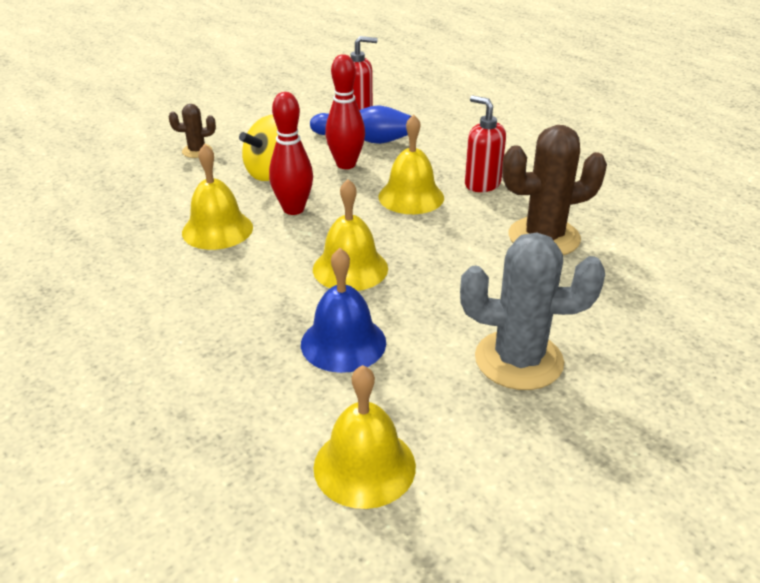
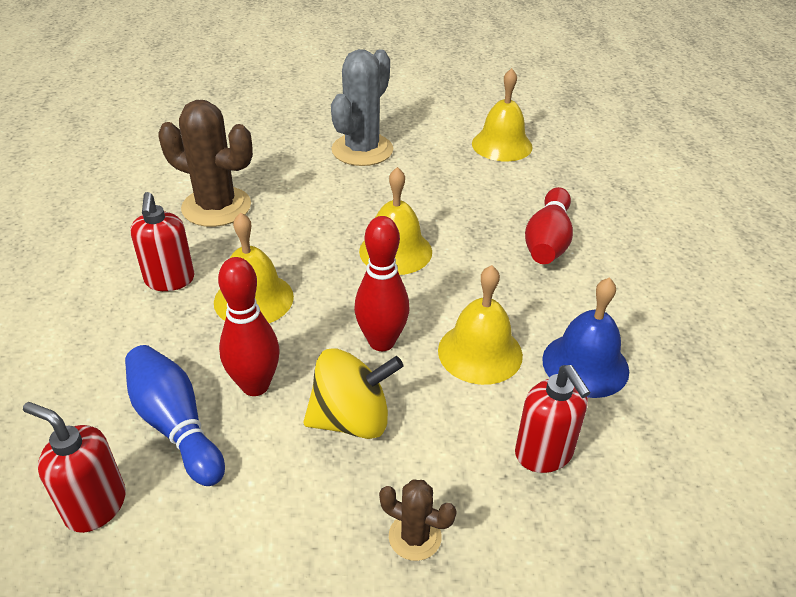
camera: 145 degrees left, 5 degrees up
(141, 199) = (544, 454): none -> red soap dispenser
(212, 341) = (547, 241): none -> red bowling pin
(343, 343) = (456, 202): blue bell -> blue bell (585, 364)
(518, 360) = (362, 150): grey cactus -> grey cactus turned 75 degrees clockwise

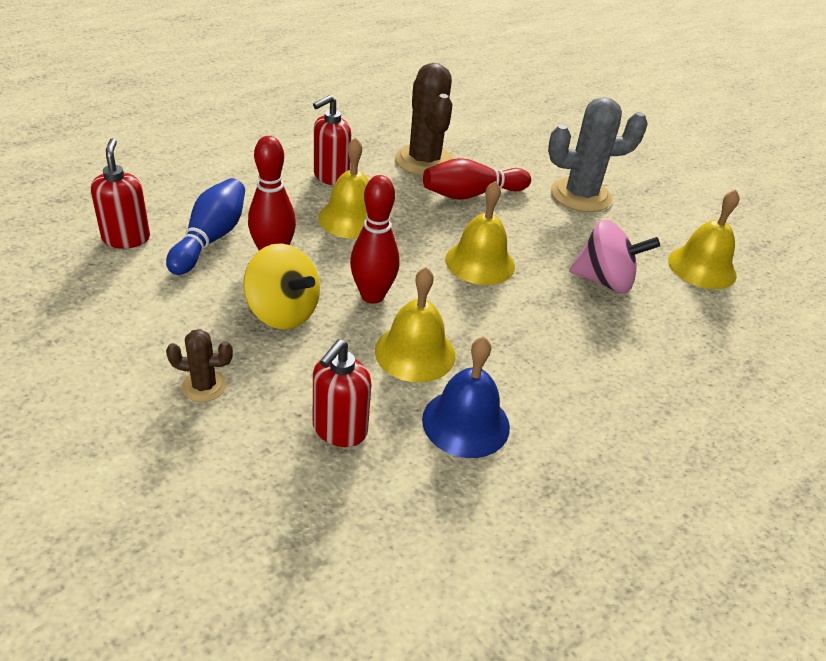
camera: 50 degrees right, 0 degrees up
(415, 537) = (204, 386): brown cactus -> brown cactus turned 75 degrees counterclockwise
(477, 198) = (604, 281): none -> pink spinning top
(547, 241) = (601, 344): red bowling pin -> red bowling pin (471, 194)

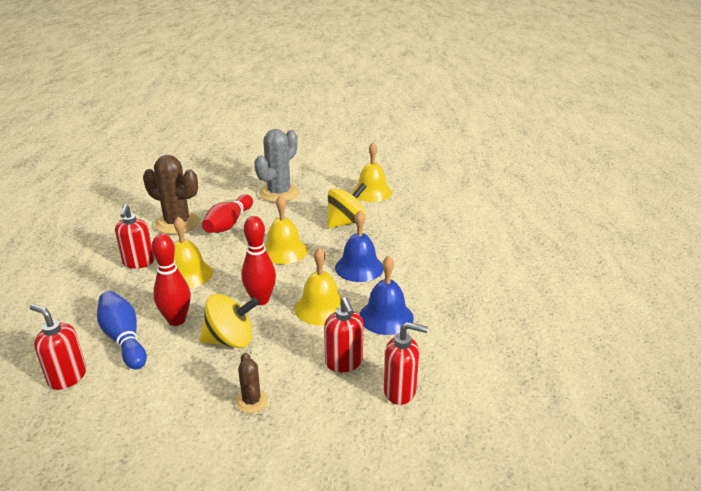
camera: 45 degrees left, 10 degrees down
(204, 386) = (251, 401): brown cactus -> brown cactus turned 60 degrees counterclockwise
(340, 515) = (400, 391): none -> red soap dispenser
(531, 343) = (359, 267): none -> blue bell
(604, 281) = (346, 222): pink spinning top -> yellow spinning top

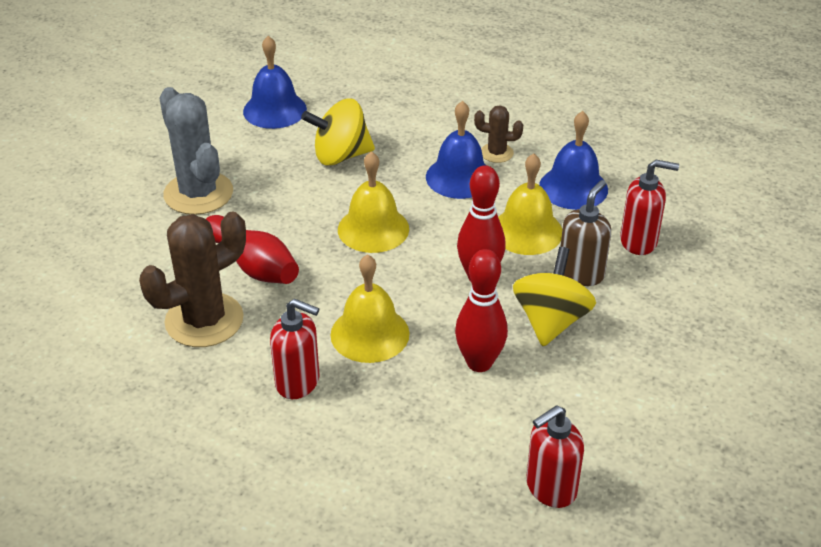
camera: 65 degrees left, 10 degrees up
(124, 339) = (493, 421): blue bowling pin -> none
(251, 401) = (671, 326): brown cactus -> brown cactus (496, 153)
(289, 342) = (581, 273): none -> brown soap dispenser
(346, 222) = (340, 156): yellow spinning top -> yellow spinning top turned 90 degrees counterclockwise
(372, 192) = (274, 110): yellow bell -> blue bell
(400, 391) = (702, 217): red soap dispenser -> none

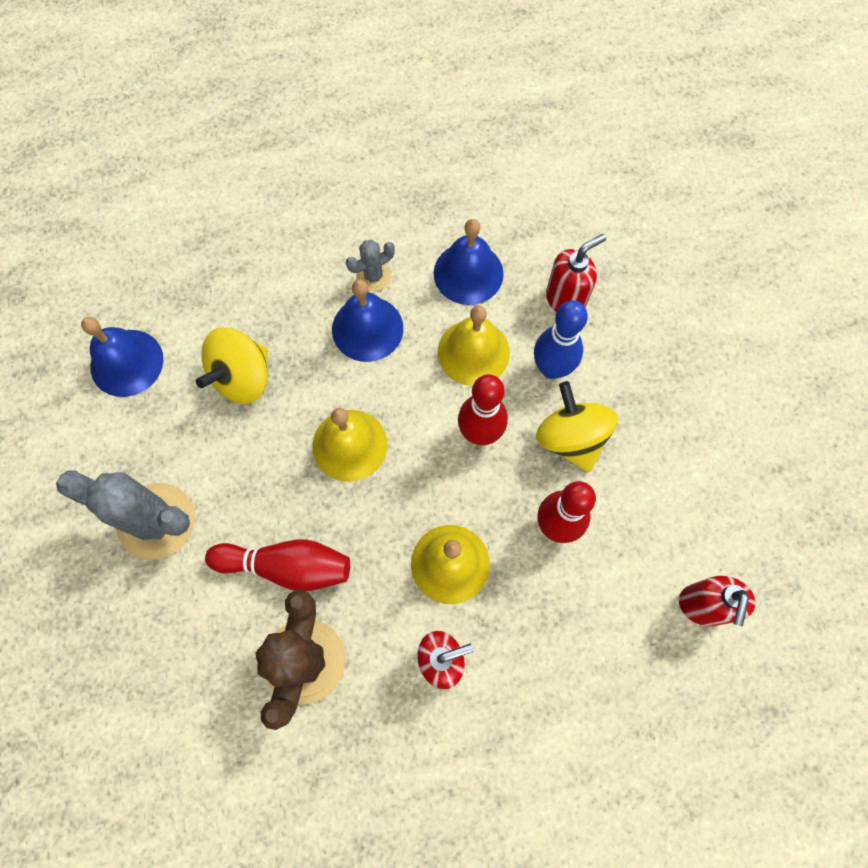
camera: 40 degrees left, 30 degrees up
(496, 153) = (373, 276): brown cactus -> grey cactus
(581, 273) = (551, 368): brown soap dispenser -> blue bowling pin

